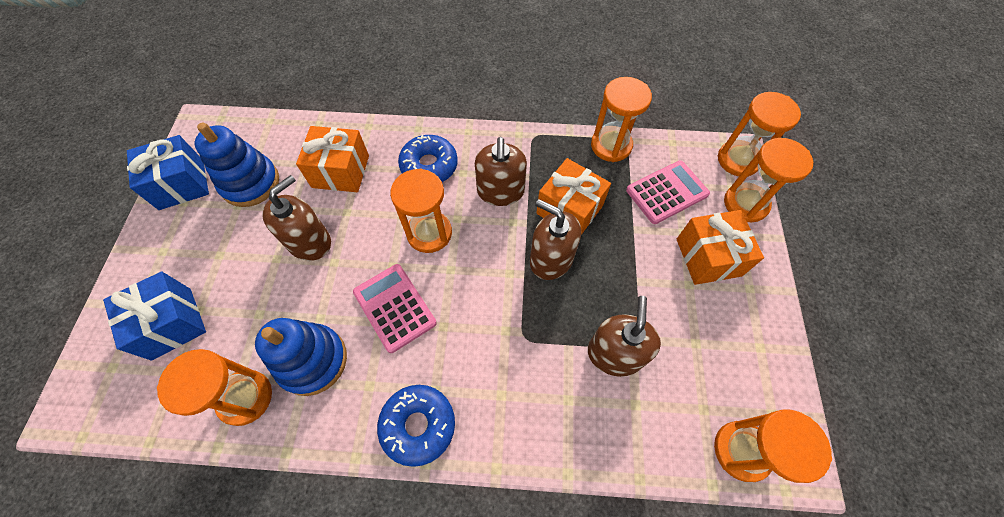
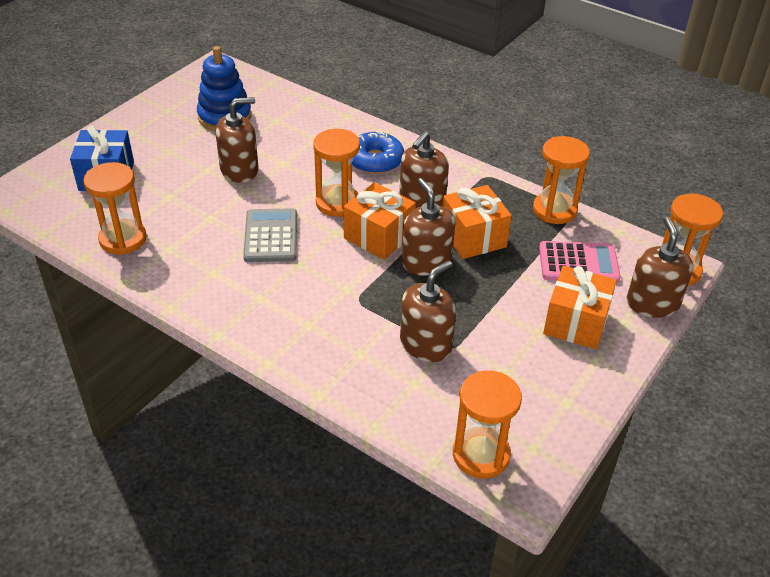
camera: 30 degrees right, 20 degrees down
(181, 184) = (174, 98): blue gift -> none
(312, 360) = (185, 240): blue stacking toy -> none
(340, 171) = (299, 136): orange gift -> orange gift (379, 236)
(394, 307) = (271, 236): pink calculator -> grey calculator
(418, 425) = (230, 311): blue donut -> none
(745, 204) = (652, 303): orange hourglass -> brown soap dispenser

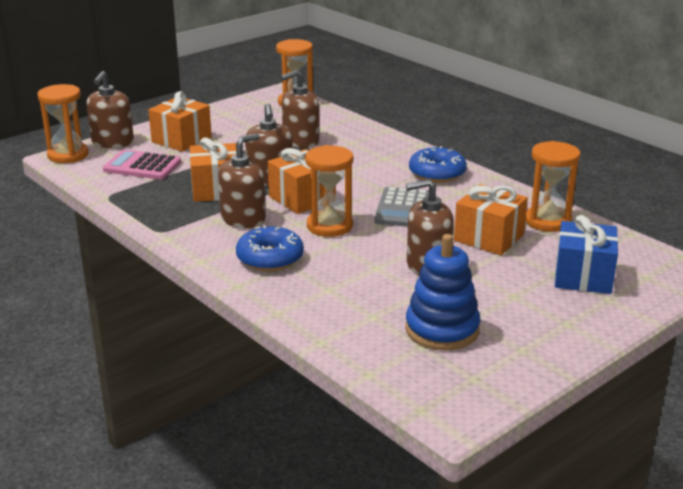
camera: 165 degrees left, 15 degrees down
(185, 209) = (489, 238): none -> orange gift
(240, 302) = (437, 173): none -> blue donut
(554, 210) = (122, 199): orange hourglass -> none

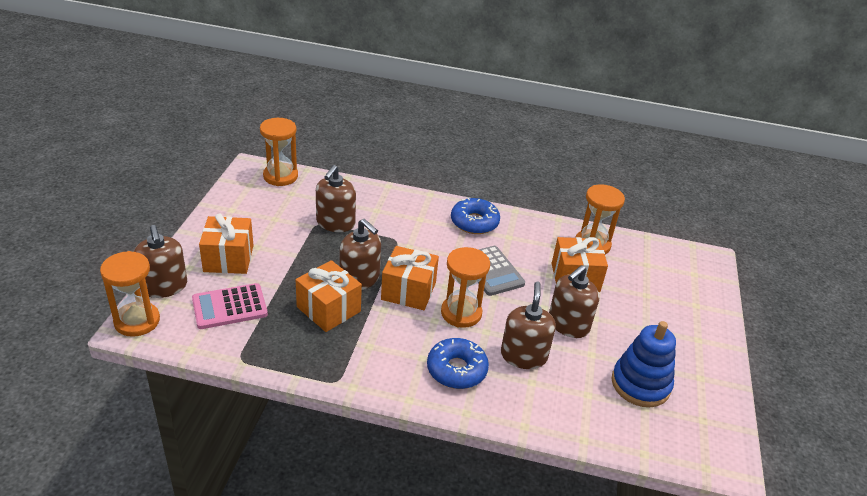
camera: 40 degrees left, 10 degrees up
(243, 219) = (388, 334): brown soap dispenser -> brown soap dispenser (523, 356)
(583, 276) = (663, 290): blue gift -> none

